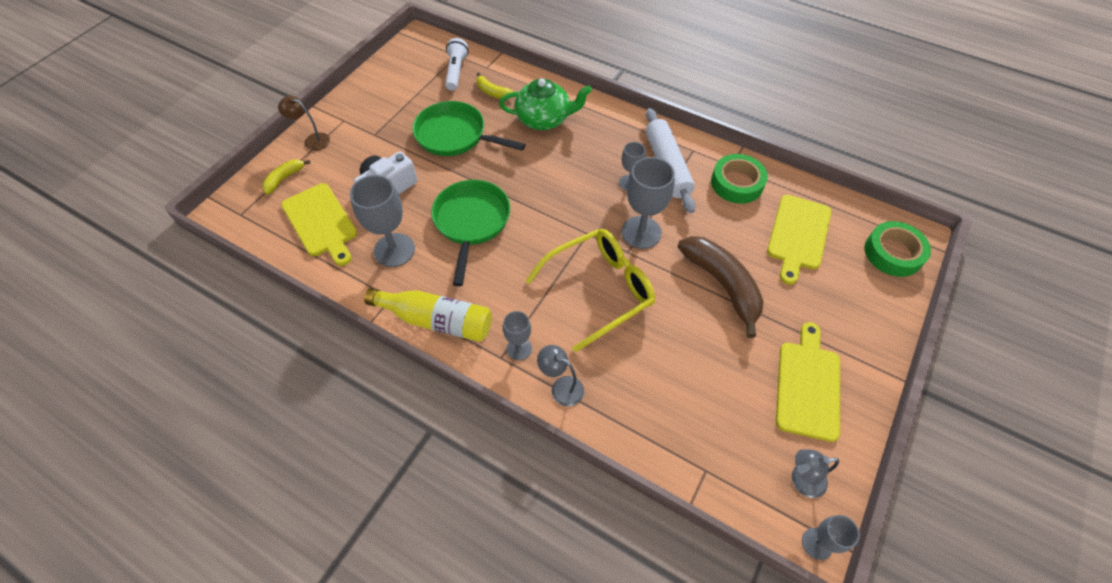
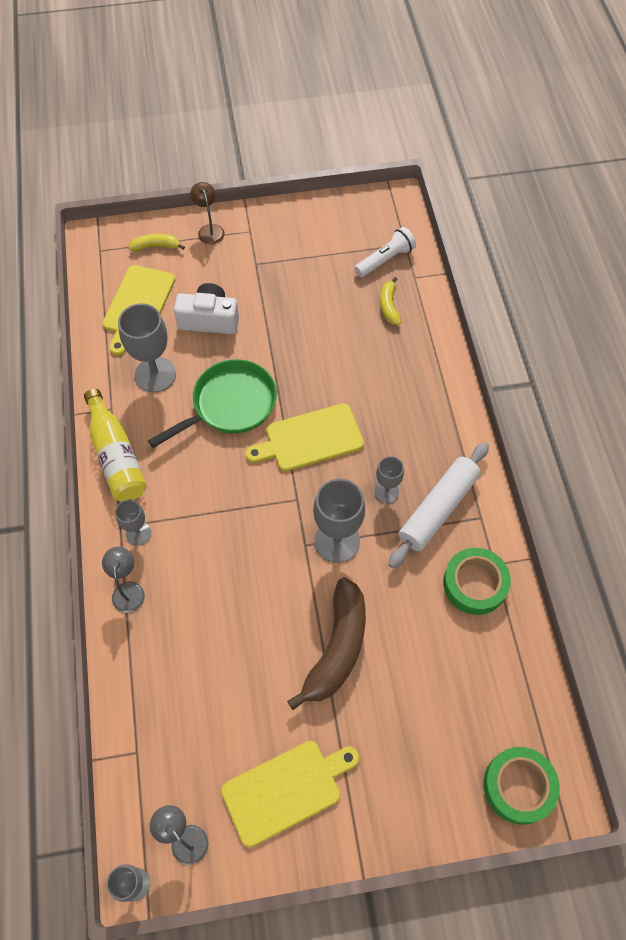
camera: 50 degrees right, 5 degrees up
(455, 135) = (310, 319): green pan -> none
(544, 119) = (397, 369): green teapot -> none
(599, 290) = (244, 551): yellow glasses -> none
(798, 235) = (459, 680): yellow cutting board -> yellow cutting board (310, 439)

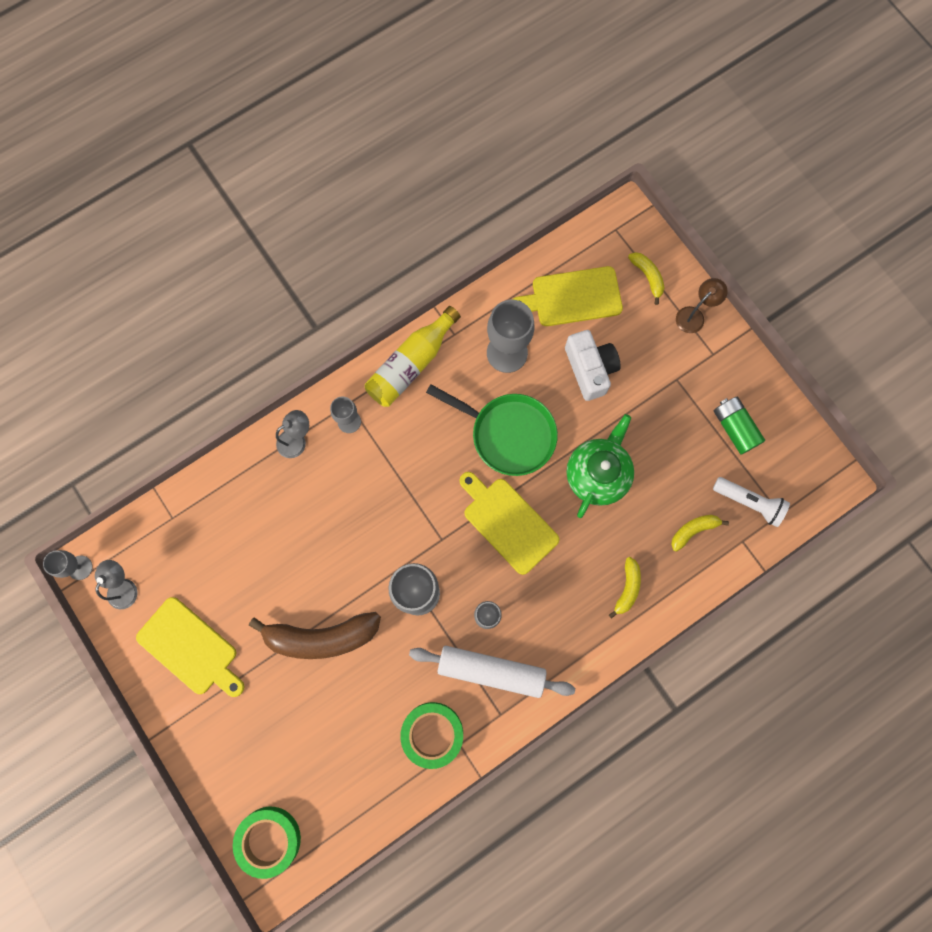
camera: 65 degrees right, 15 degrees up
(304, 353) = (597, 474): none -> green teapot
(319, 243) = (734, 428): none -> green battery
(414, 373) = (627, 588): none -> yellow banana

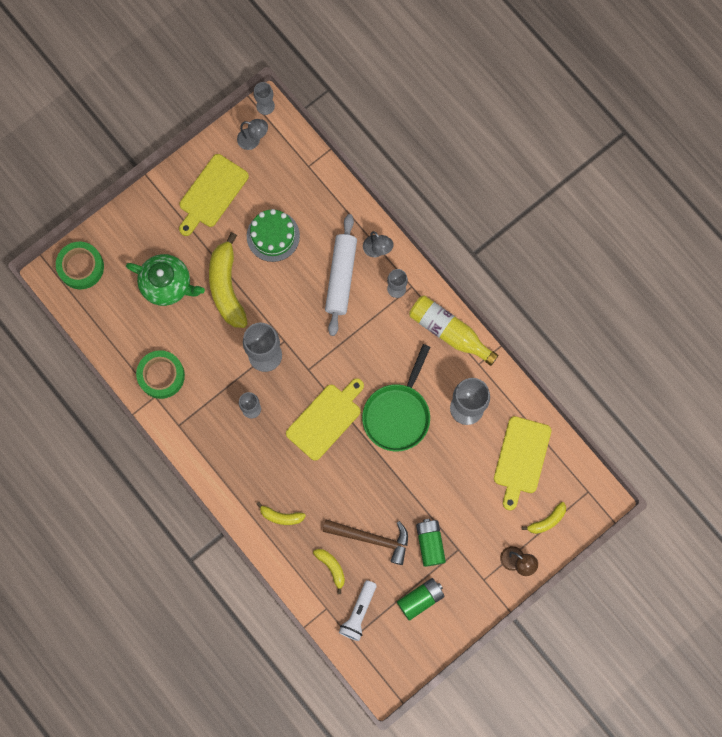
camera: 85 degrees right, 0 degrees up
(260, 571) = (273, 236): none -> green cake
(321, 637) = (227, 287): brown banana -> yellow banana
(491, 671) = (210, 415): white rolling pin -> white rolling pin (341, 277)
(572, 297) = (521, 458): yellow cutting board -> yellow cutting board turned 150 degrees counterclockwise
(590, 369) = (459, 477): white camera -> none
(597, 474) = (371, 488): green teapot -> green teapot (167, 284)
(659, 479) = (372, 538): none -> brown hammer
(668, 411) = (430, 543): none -> green battery

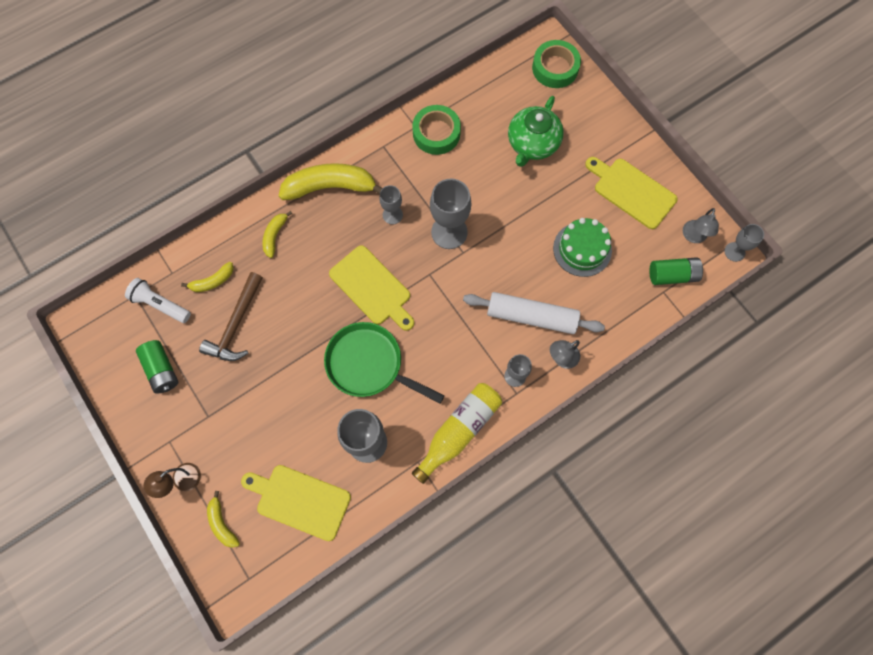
camera: 95 degrees right, 5 degrees down
(227, 287) = (526, 199): yellow banana -> yellow banana (330, 187)
(430, 543) = (220, 386): green battery -> green battery (672, 275)

